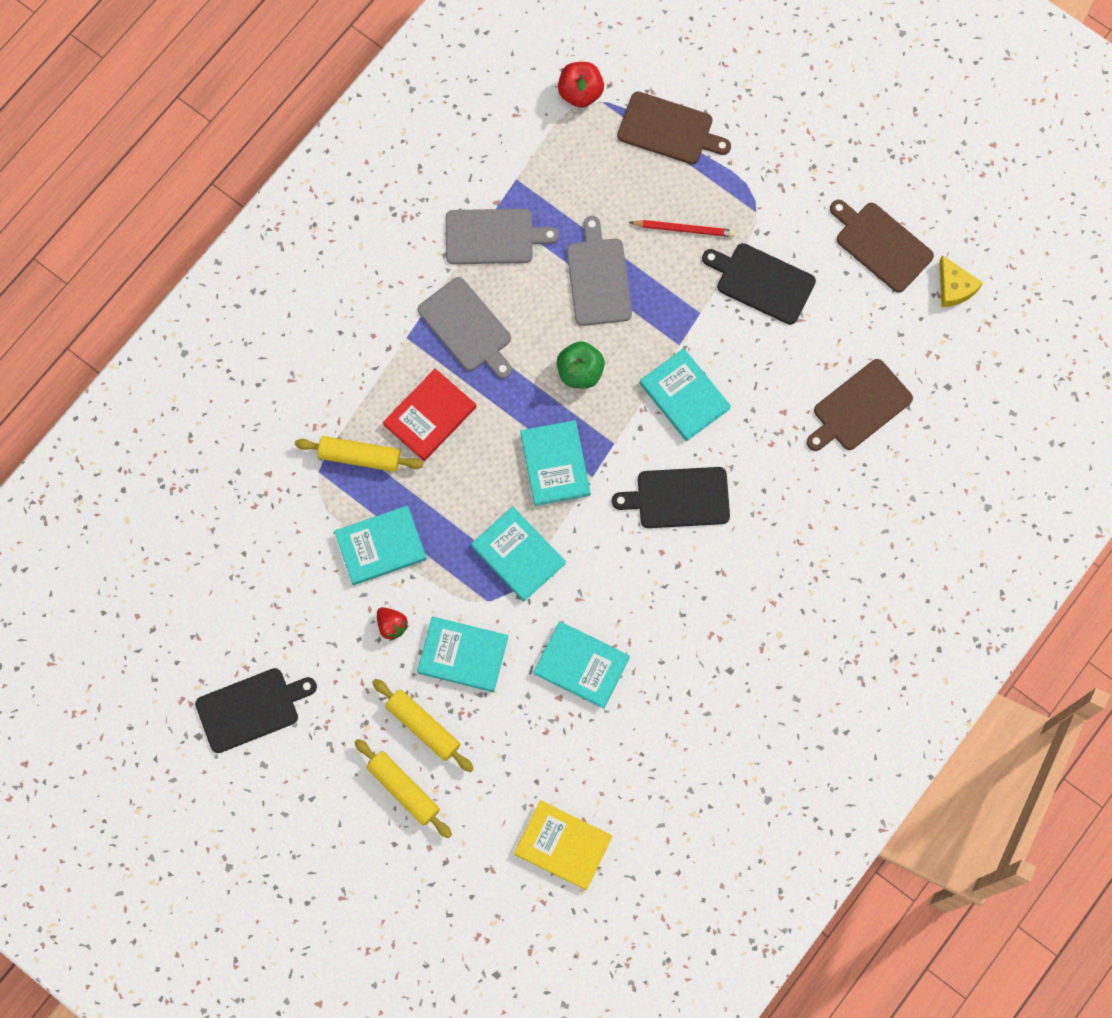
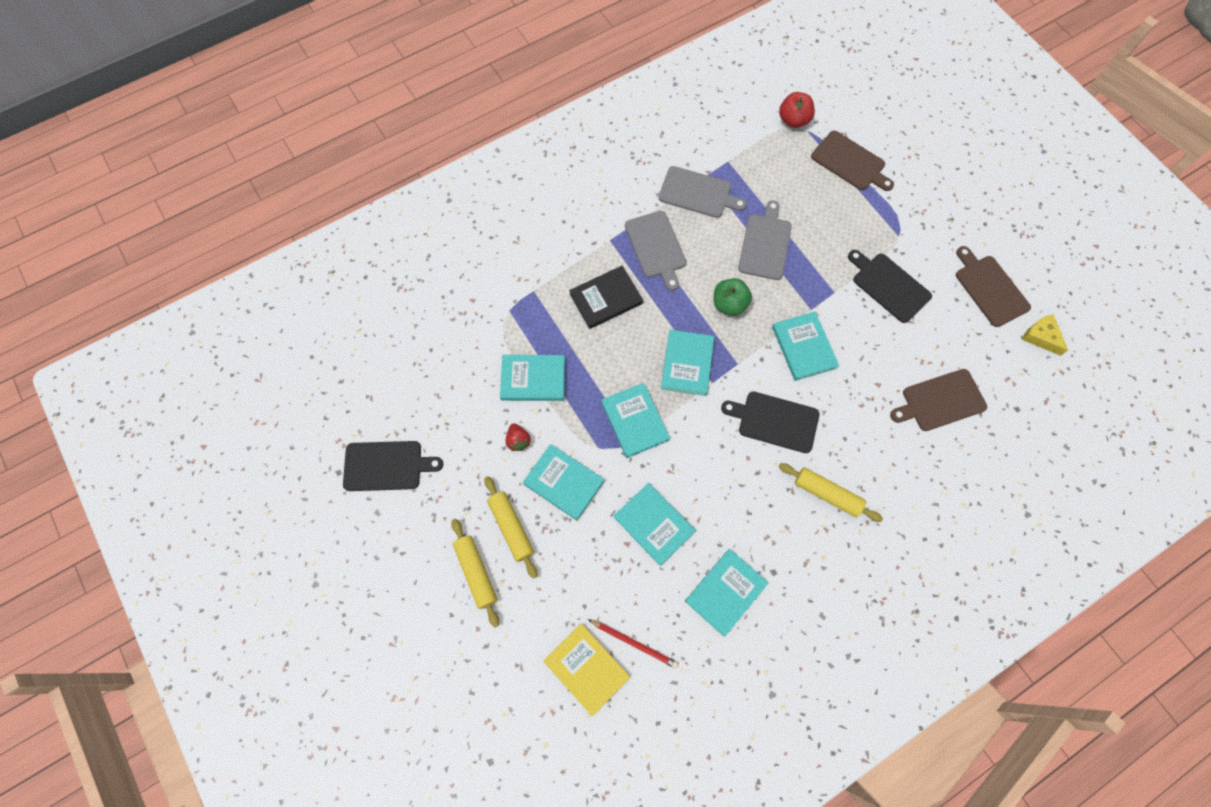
camera: 20 degrees right, 5 degrees down
(360, 457) = (543, 310): yellow rolling pin -> yellow rolling pin (827, 494)
(430, 416) = (606, 299): red book -> black book
(684, 229) = (840, 231): red pencil -> red pencil (634, 643)
(685, 711) = (725, 592): none -> turquoise book
(954, 287) = (1041, 337): yellow cheese -> yellow cheese turned 150 degrees clockwise

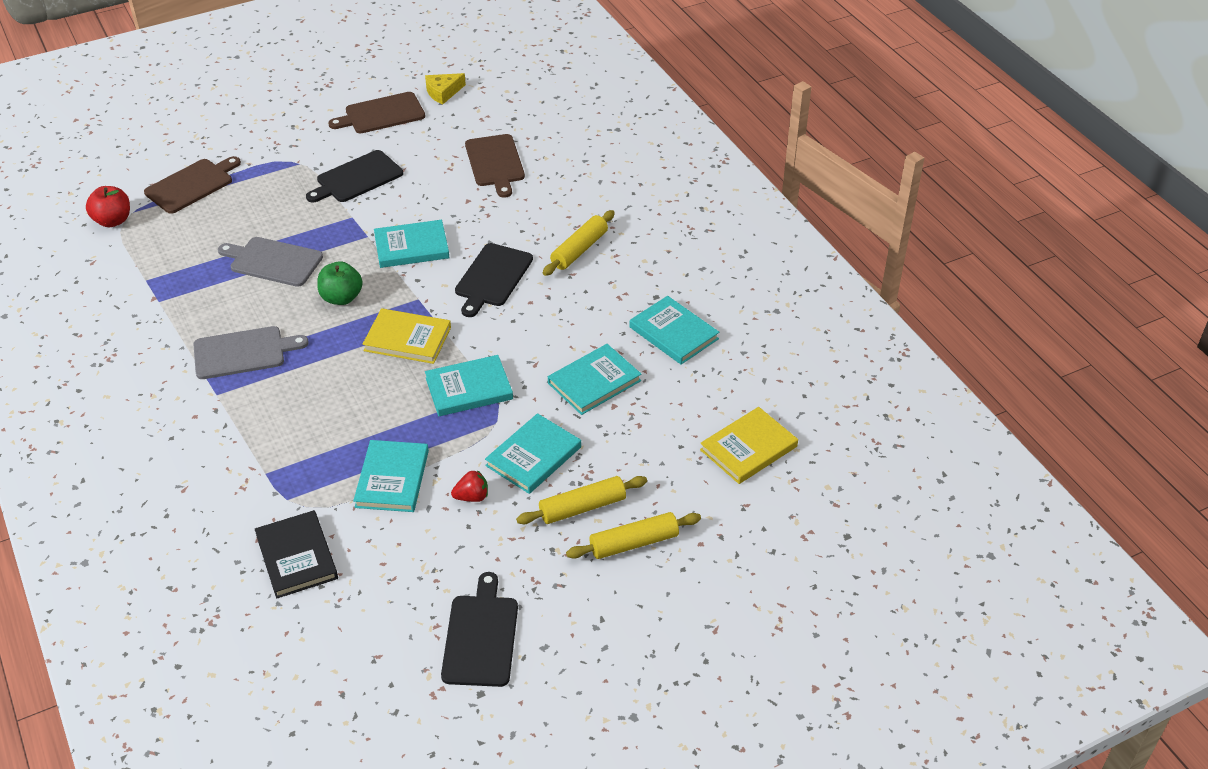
camera: 85 degrees left, 25 degrees down
(606, 299) = (300, 403): black book -> black book (296, 557)
(634, 643) = (723, 407): red pencil -> none
(687, 364) = (407, 339): turquoise book -> yellow book
(698, 193) = (181, 309): grey cutting board -> none

